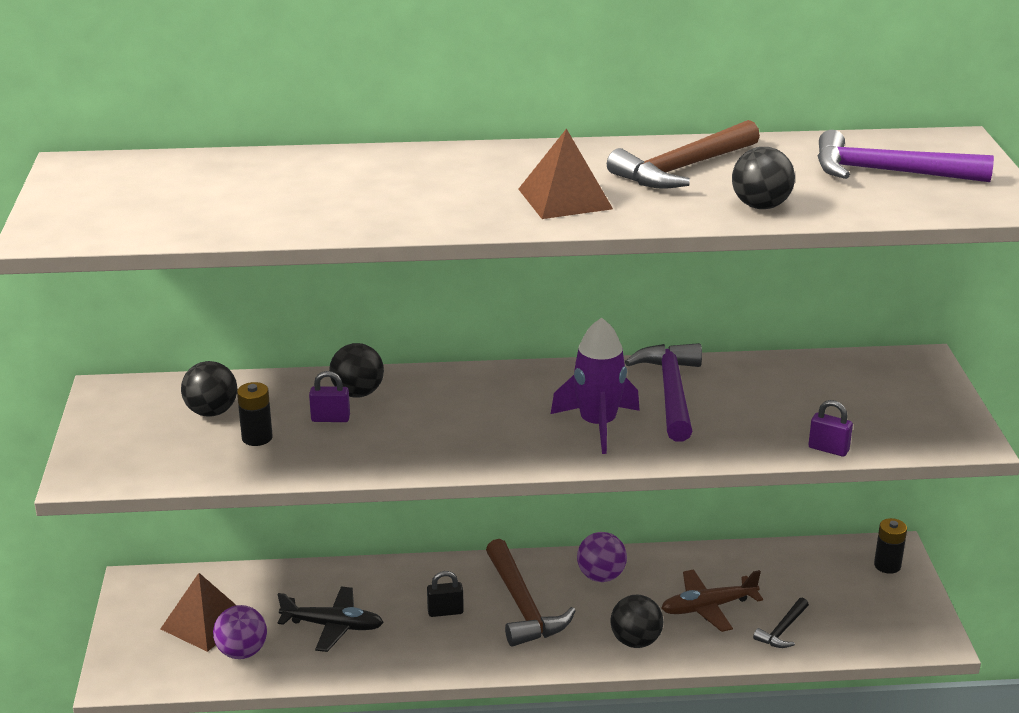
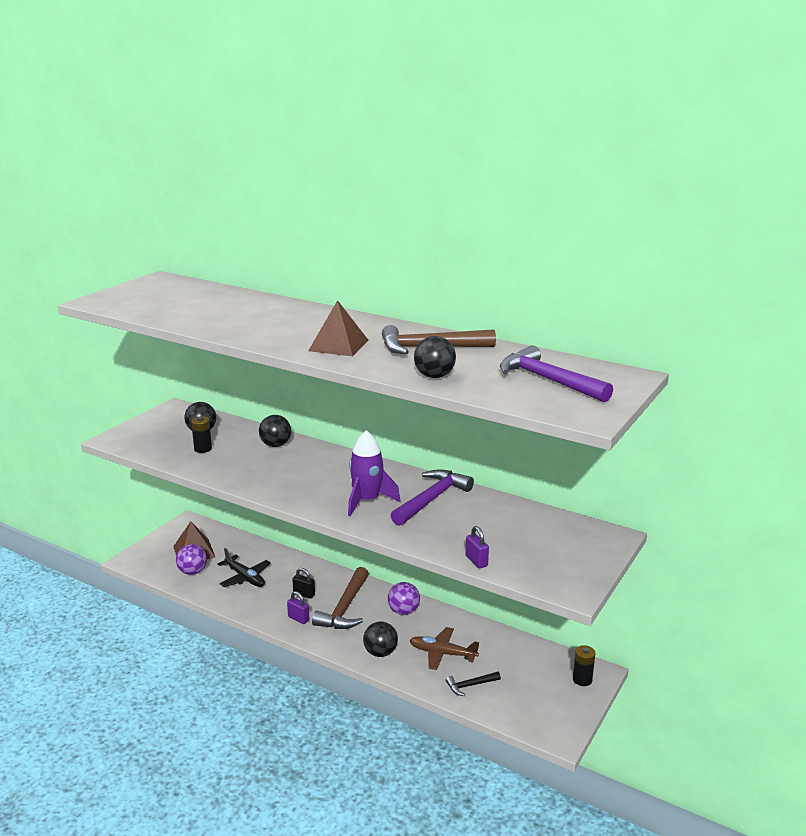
camera: 35 degrees right, 5 degrees down
(330, 419) = (246, 452): purple padlock -> purple padlock (298, 619)

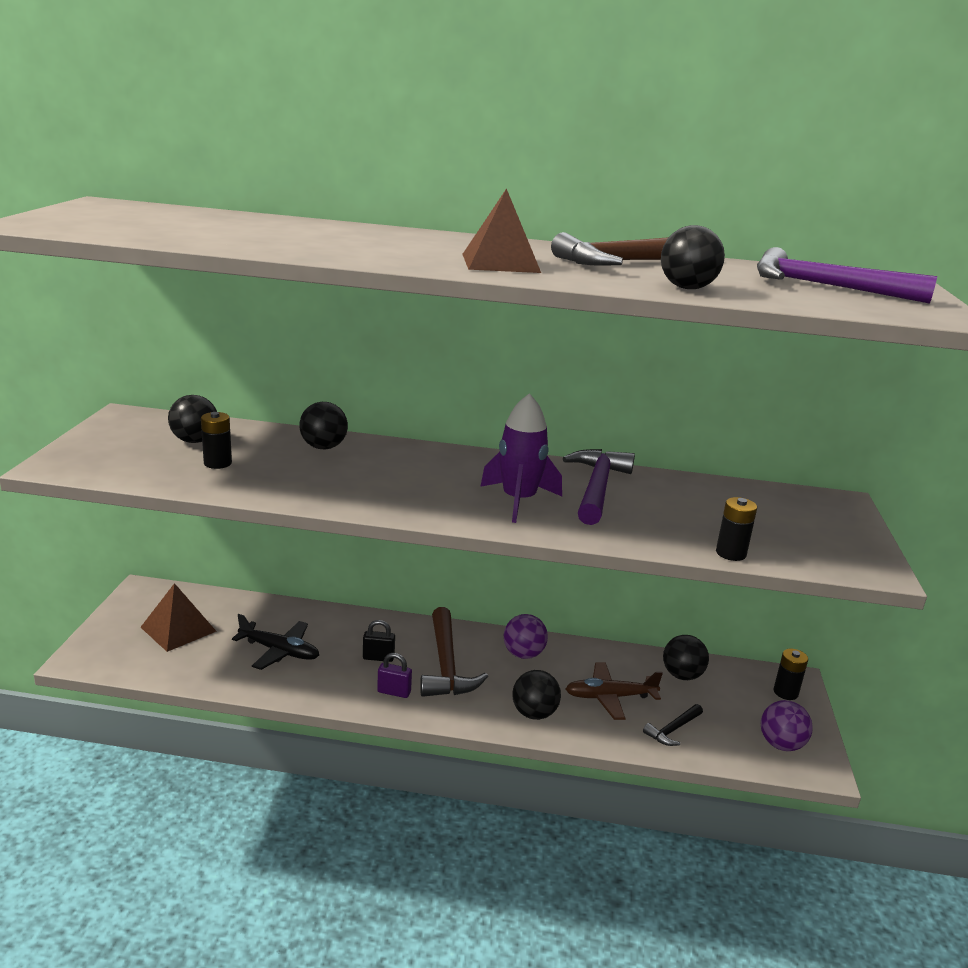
camera: 25 degrees left, 0 degrees up
(192, 572) = (194, 657): purple ball -> purple ball (781, 744)
(476, 561) = (730, 553): purple padlock -> black battery
(509, 650) = (682, 675): none -> black ball

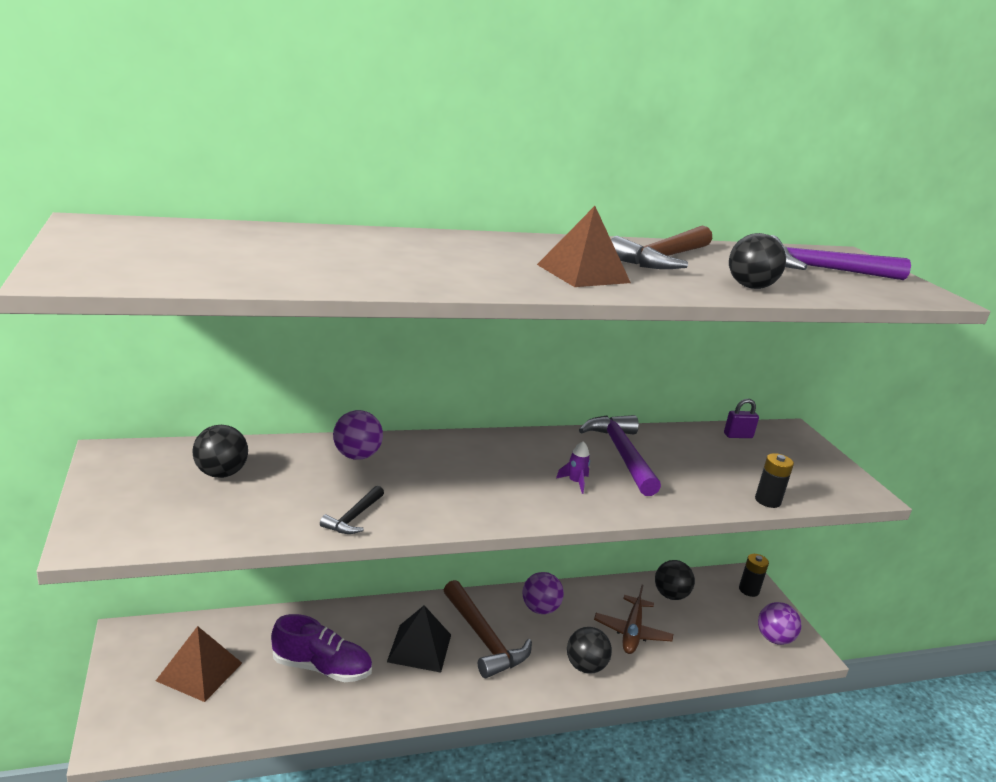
camera: 25 degrees left, 0 degrees up
(217, 463) = (270, 497): black battery -> none
(279, 651) = (322, 668): black plane -> purple shoe
(323, 447) = (357, 456): black ball -> purple ball
(378, 657) = (419, 648): black padlock -> black pyramid
(394, 692) = (456, 681): purple padlock -> purple padlock (738, 436)
(518, 501) = (575, 482): purple rocket -> purple rocket, size x0.45
(610, 697) = (632, 632): brown plane -> brown plane turned 45 degrees counterclockwise
(673, 730) = (695, 649): black hammer -> black hammer (354, 517)

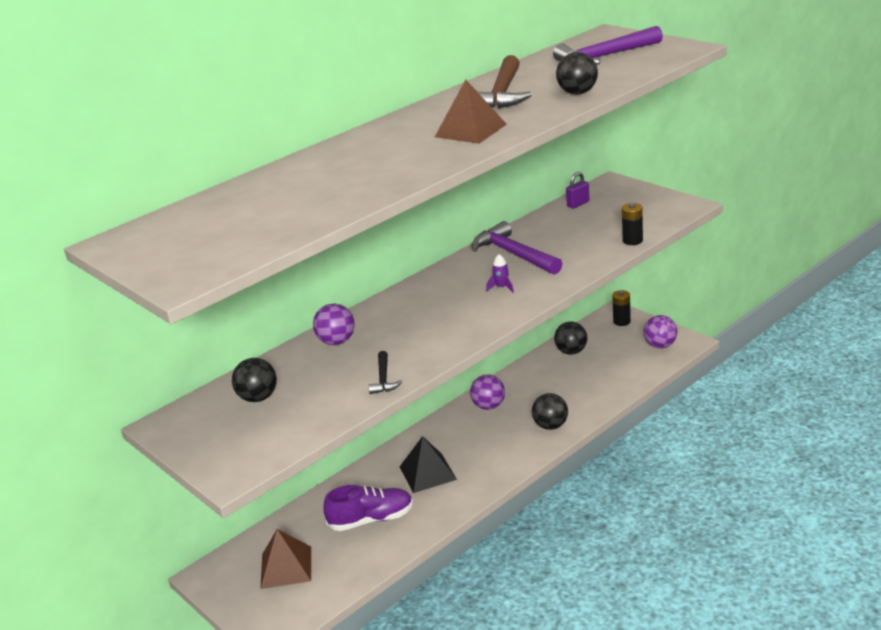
camera: 20 degrees left, 5 degrees up
(483, 638) = (466, 444): brown hammer -> none
(632, 632) = (564, 389): brown plane -> none

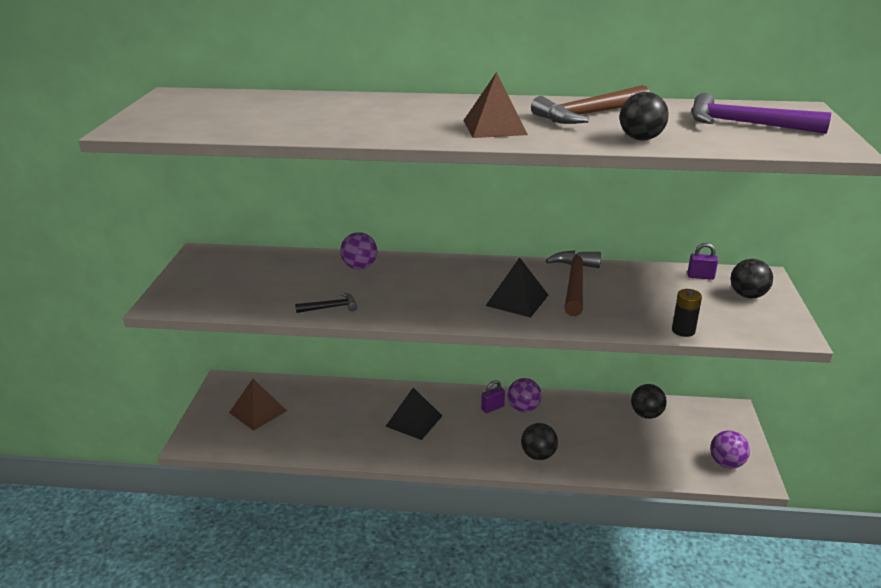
camera: 45 degrees right, 0 degrees up
(258, 398) = (260, 271): black ball -> black ball (747, 295)
(371, 519) = (338, 422): purple shoe -> none
(383, 379) = (330, 307): black hammer -> black hammer turned 150 degrees counterclockwise
(467, 422) = (492, 408): none -> purple padlock
(501, 287) = (517, 300): purple rocket -> black pyramid
(514, 254) = (575, 283): purple hammer -> brown hammer
(621, 321) = (726, 421): black battery -> none

